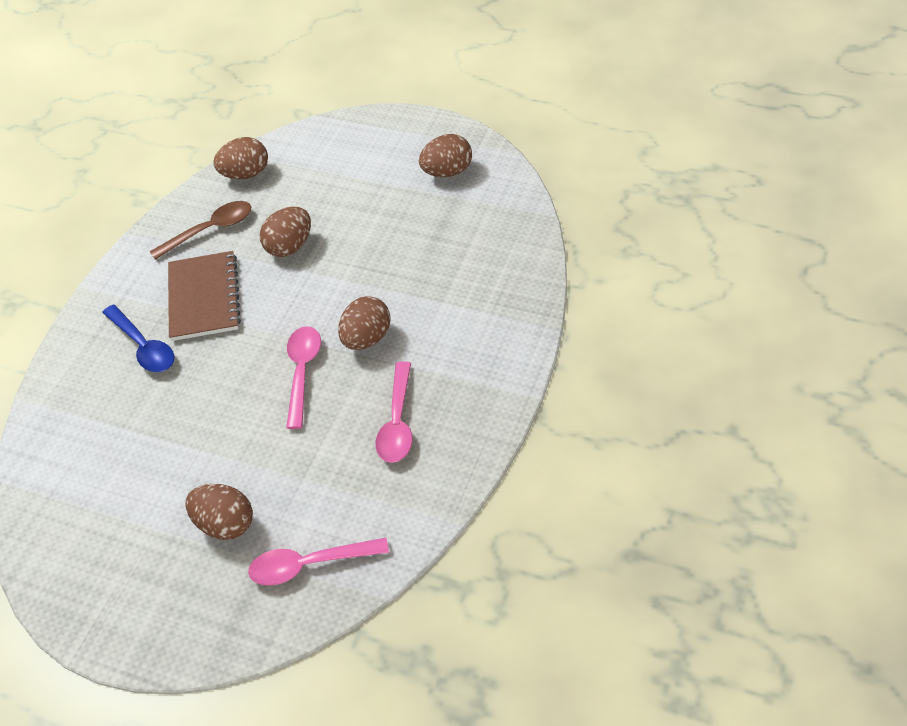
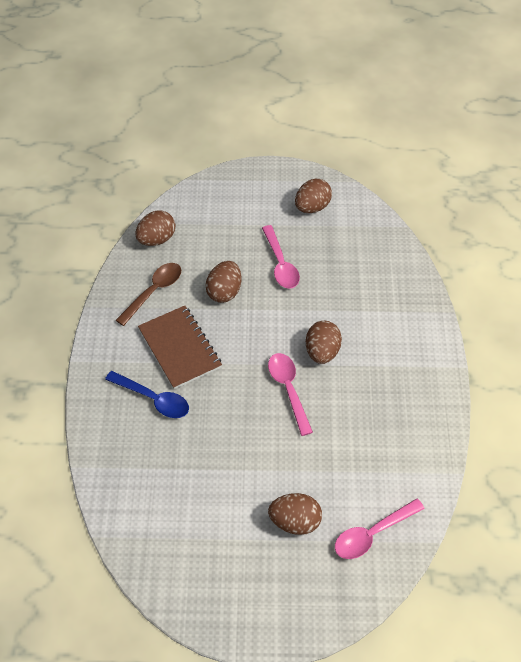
camera: 25 degrees left, 5 degrees up
(397, 422) = (378, 410): pink spoon -> pink spoon (280, 264)

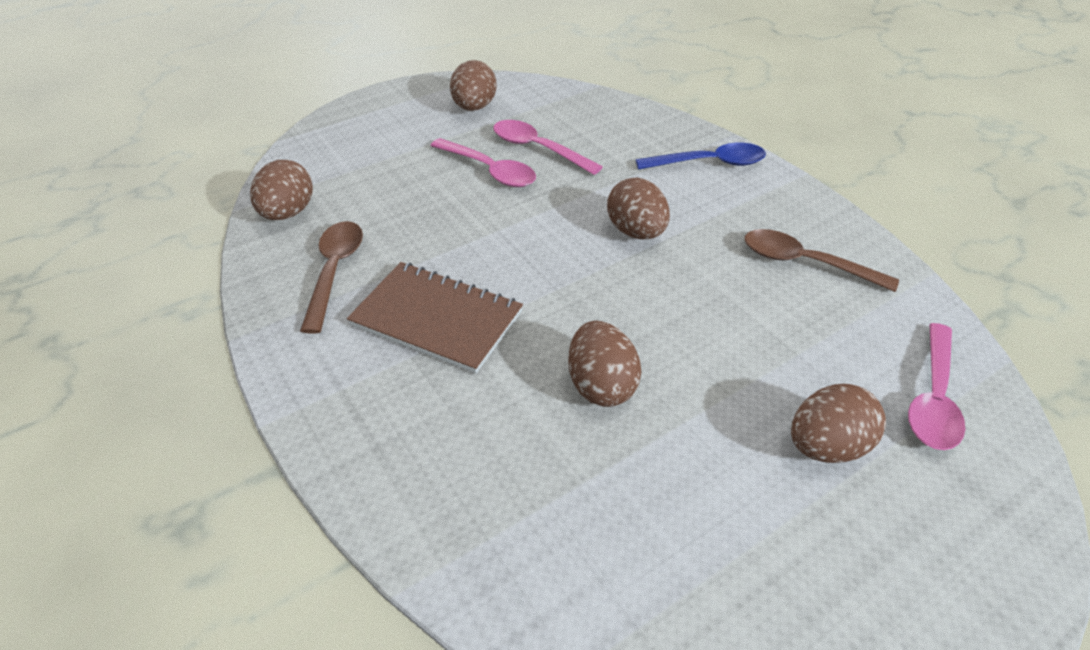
camera: 35 degrees left, 10 degrees down
(153, 399) = (454, 404): blue spoon -> blue spoon (709, 163)
(224, 292) = (442, 227): brown egg -> brown egg (601, 385)
(288, 390) = (639, 291): pink spoon -> pink spoon (538, 149)
(394, 425) = (806, 263): none -> brown spoon

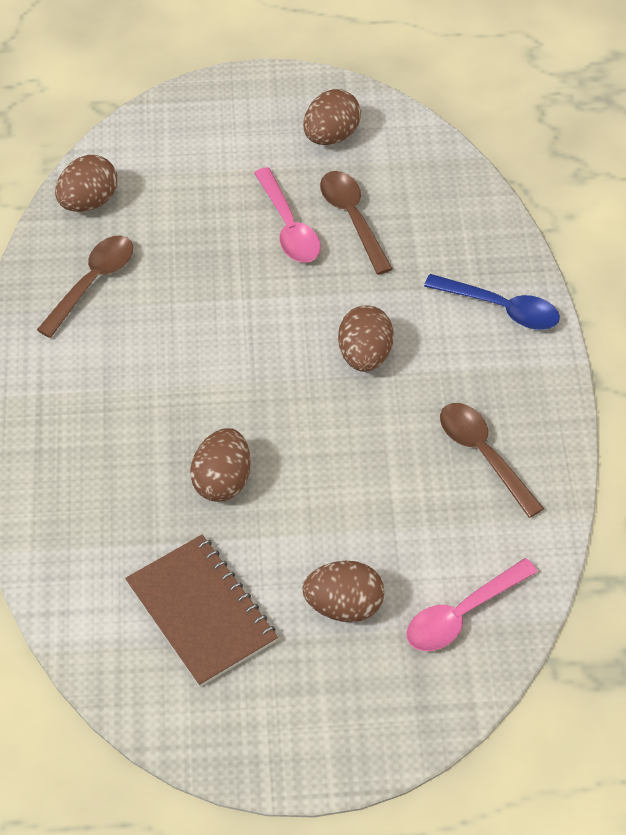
camera: 30 degrees right, 10 degrees up
(437, 319) = (142, 365): brown notebook -> brown notebook (201, 612)
(538, 149) = (353, 219): pink spoon -> brown spoon

